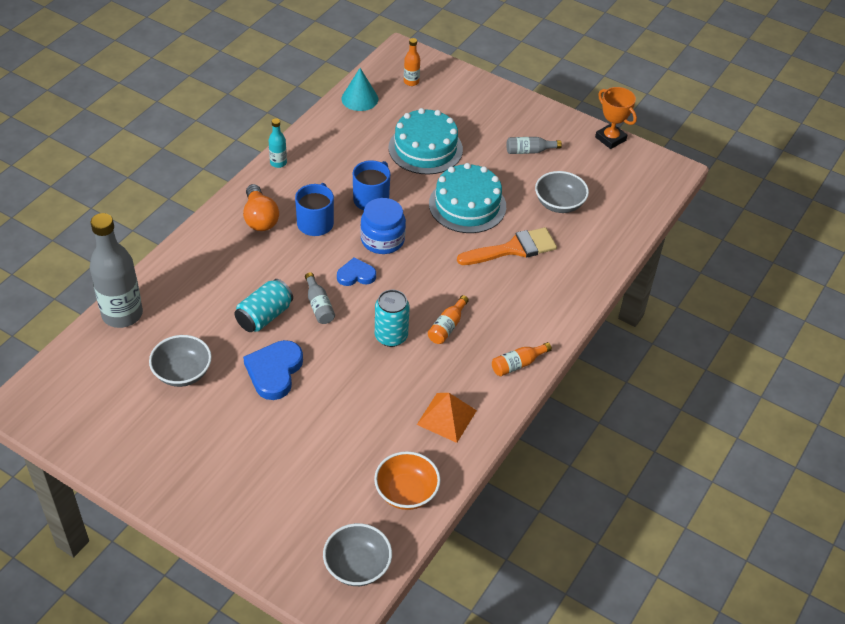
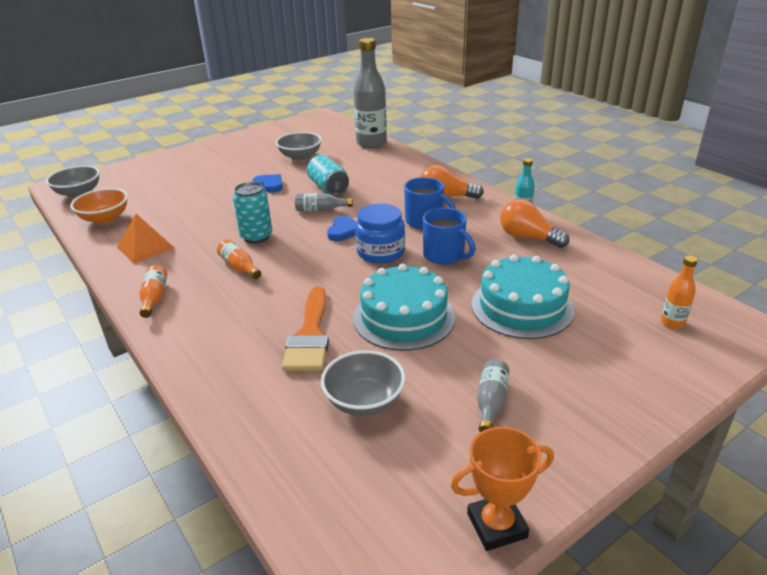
camera: 115 degrees right, 15 degrees down
(274, 371) = (269, 185): blue heart -> blue heart, size x0.62
(321, 155) = (528, 237): none -> orange light bulb
(359, 99) = (632, 276): turquoise cone -> none

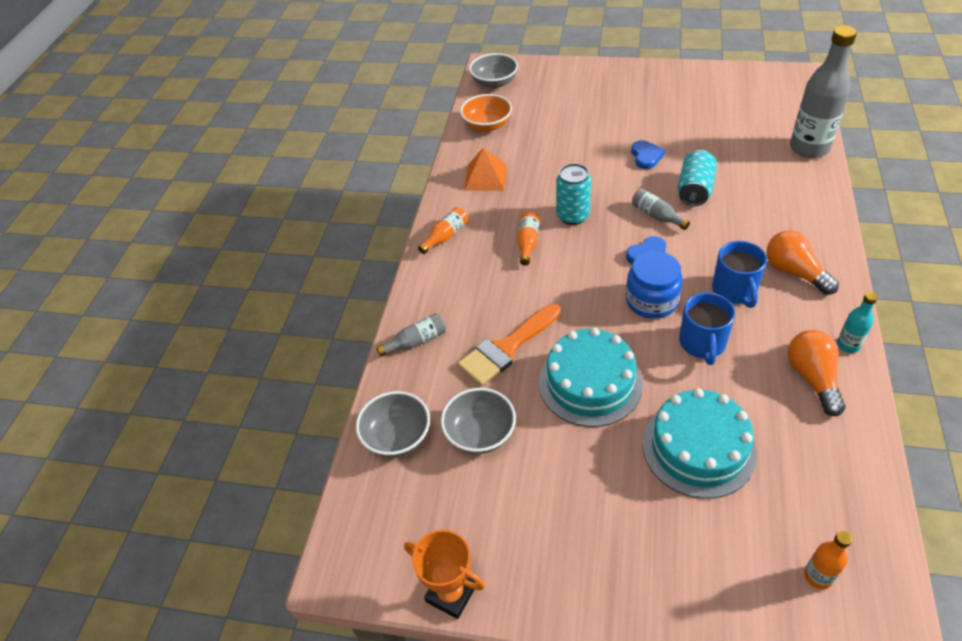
camera: 50 degrees right, 15 degrees up
(300, 157) = (714, 131): grey bowl -> grey bowl (397, 437)
(491, 402) = (559, 509): grey bottle -> grey bottle (416, 341)

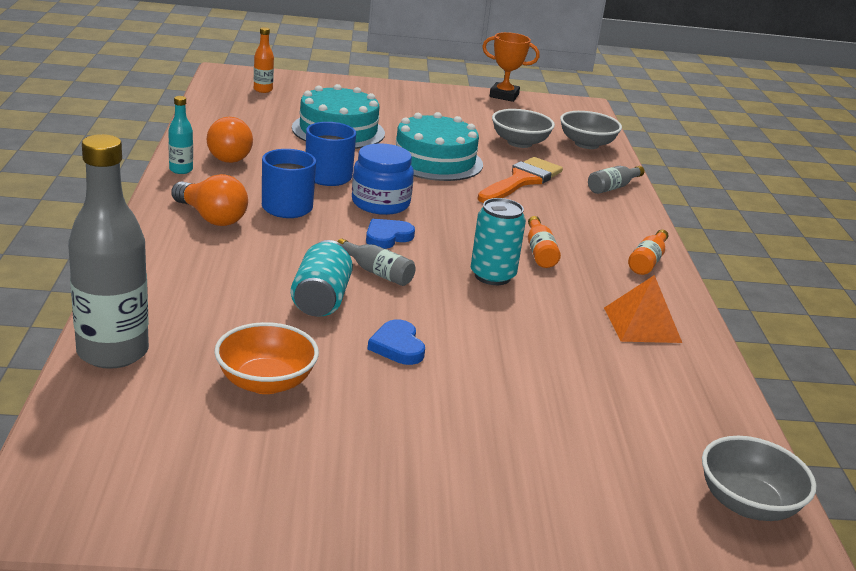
camera: 160 degrees right, 20 degrees down
(487, 125) = (696, 406): orange bowl -> orange bowl (266, 382)

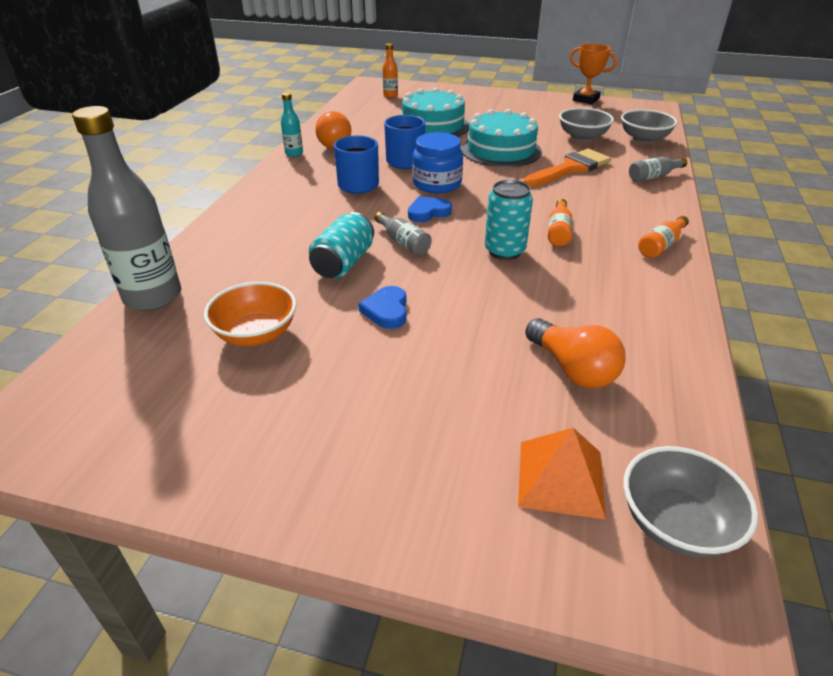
camera: 20 degrees right, 10 degrees up
(211, 217) = (295, 191): orange light bulb -> orange light bulb (572, 369)
(642, 325) = (631, 307): orange pyramid -> orange pyramid (561, 478)

